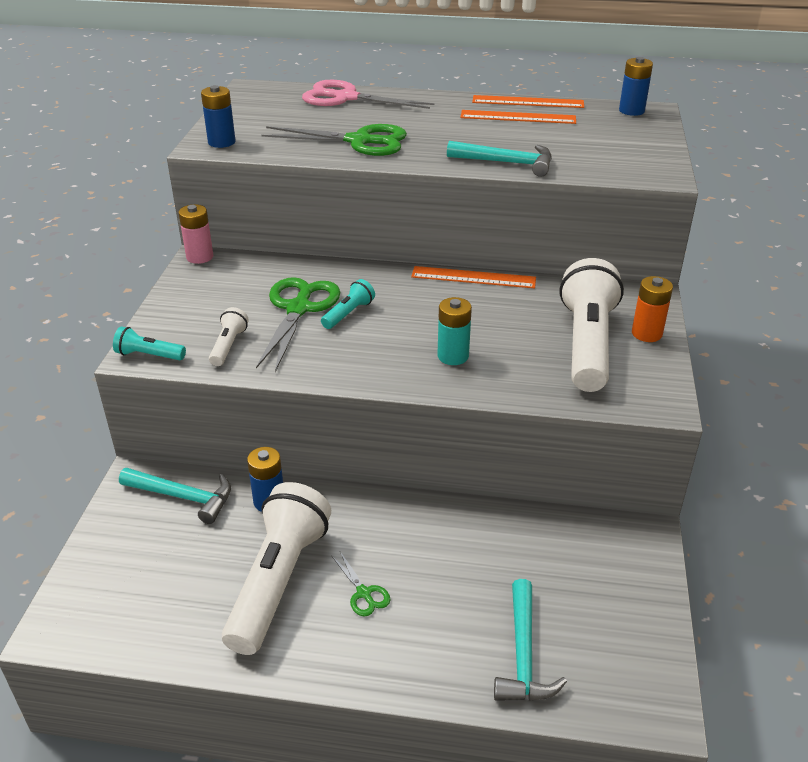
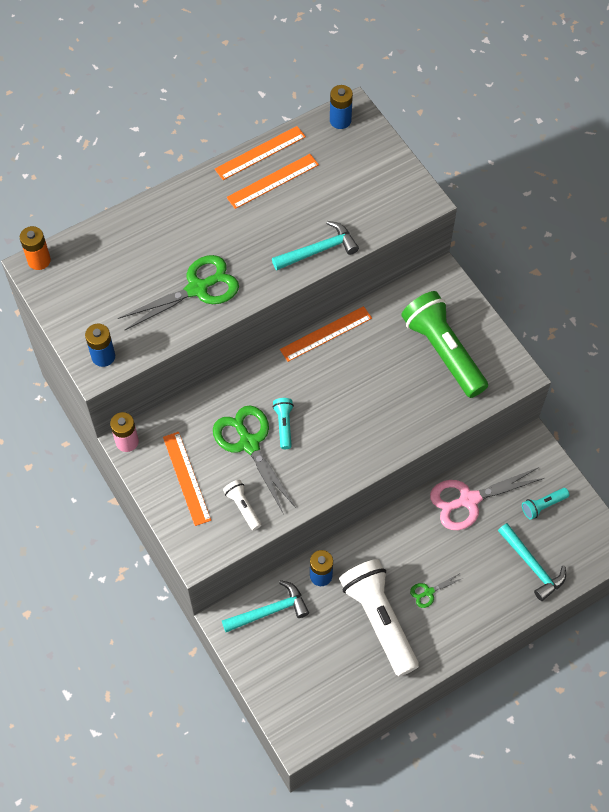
camera: 40 degrees left, 25 degrees up
(148, 355) = (204, 551): turquoise flashlight -> turquoise flashlight (543, 506)
(211, 301) = (186, 478): none -> orange ruler
(346, 98) = (124, 233): pink scissors -> pink scissors (469, 500)
(364, 593) = (428, 592): green scissors -> green scissors turned 135 degrees clockwise
(453, 356) = (379, 418): turquoise battery -> none
(587, 343) = (443, 351): white flashlight -> green flashlight
(646, 333) = (468, 317): orange battery -> orange battery (39, 260)

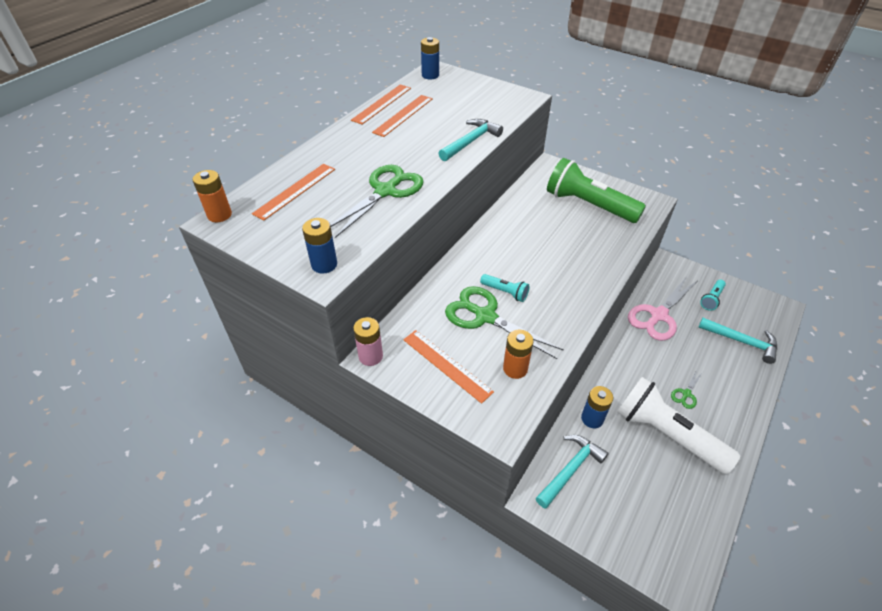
camera: 25 degrees left, 15 degrees down
(242, 507) = (515, 368): white flashlight -> orange battery
(284, 425) = (505, 292): turquoise flashlight -> turquoise flashlight turned 150 degrees clockwise
(326, 334) = (493, 222): orange ruler -> orange ruler (295, 191)

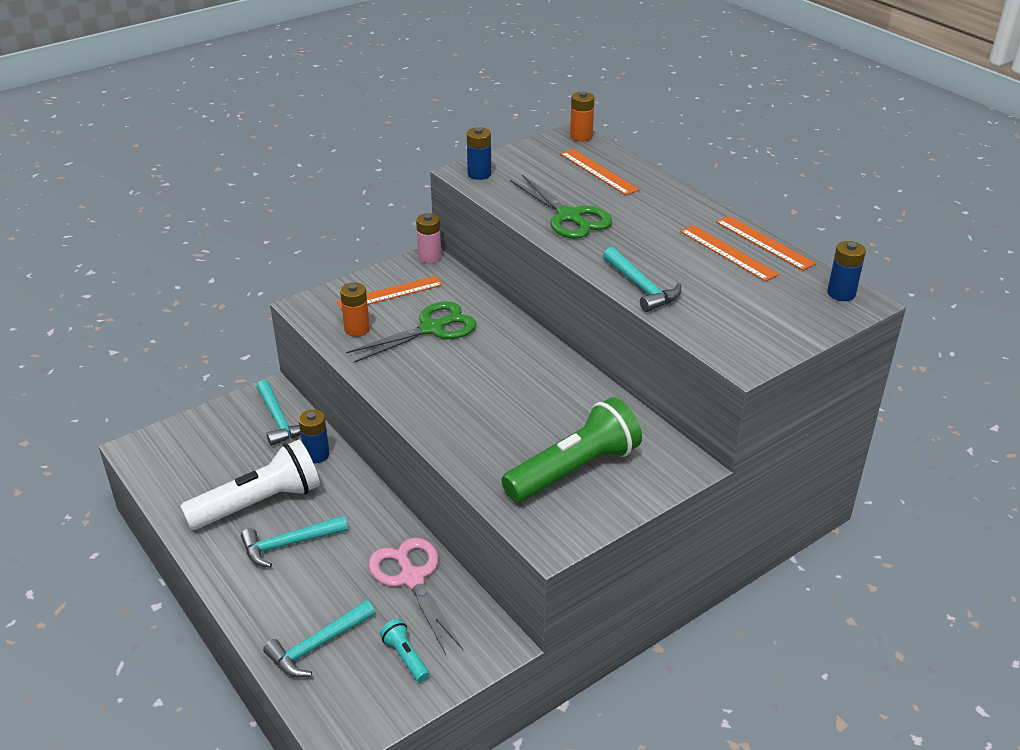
camera: 110 degrees right, 10 degrees down
(505, 292) = (456, 350): turquoise flashlight -> none
(686, 394) = (289, 544): green scissors -> turquoise hammer

